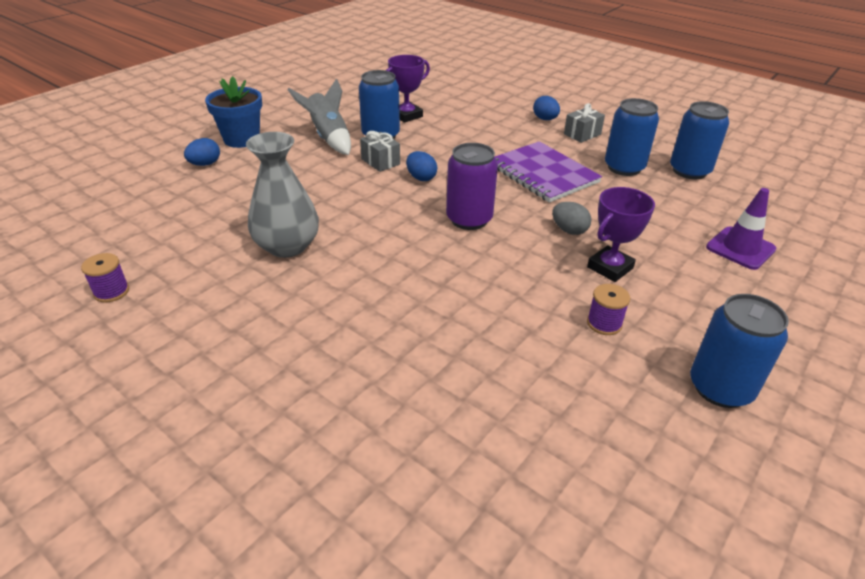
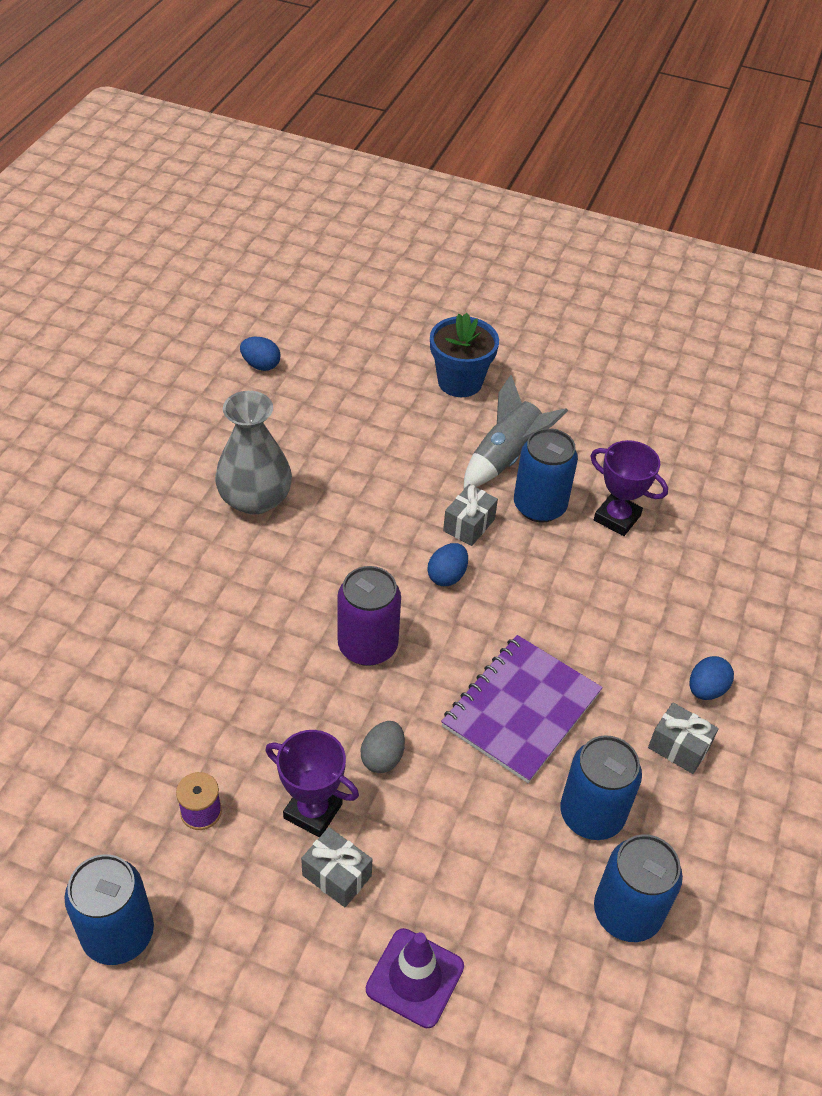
camera: 70 degrees right, 10 degrees up
(111, 292) = (146, 406): purple spool -> none
(205, 164) = (388, 375): blue egg -> blue egg (261, 365)
(664, 266) = (337, 875): none -> grey gift

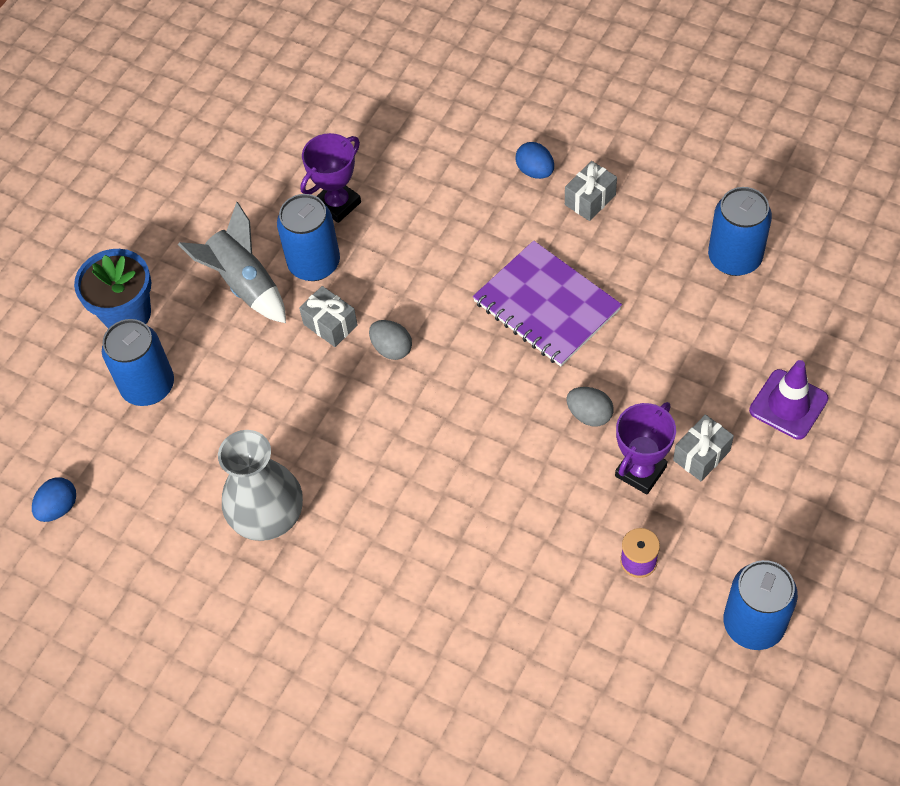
camera: 75 degrees left, 10 degrees up
(367, 646) = (468, 420): purple can -> none
(447, 576) = (391, 348): blue egg -> grey egg
(591, 814) = (650, 269): blue can -> blue can (148, 386)

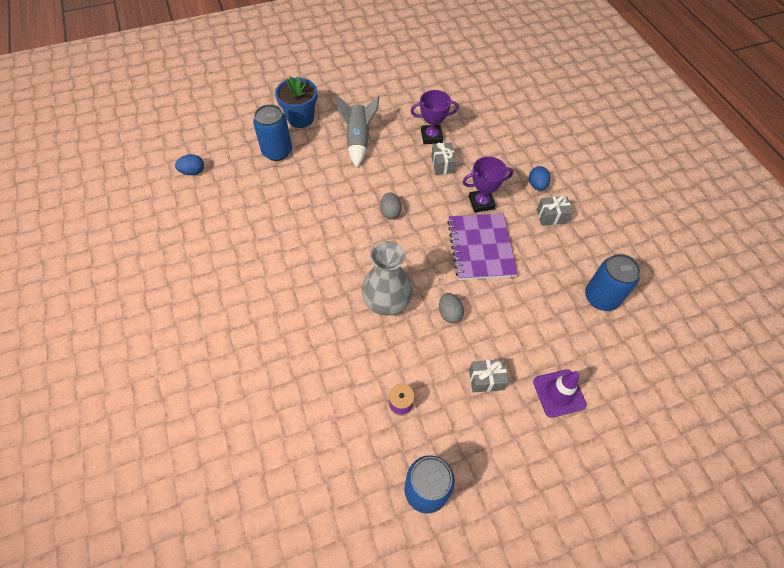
camera: 35 degrees right, 0 degrees up
(267, 515) = (264, 240): grey vase -> grey vase (387, 300)
(314, 263) = (395, 153): blue can -> none
(330, 324) = (375, 182): grey gift -> grey gift (442, 165)
(640, 471) = (447, 361): purple trophy -> purple trophy (481, 203)

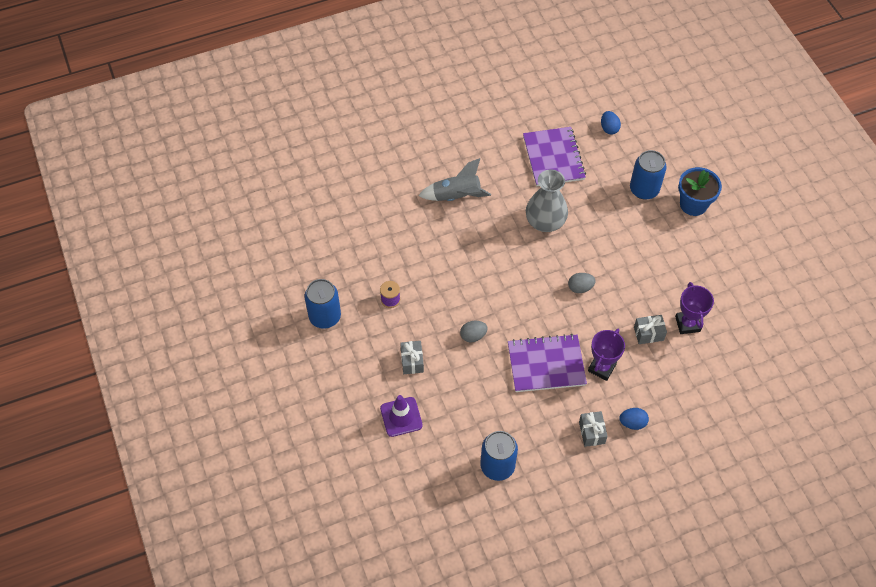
camera: 90 degrees right, 0 degrees up
(220, 223) = (553, 158): none -> purple notebook
(358, 140) = (670, 257): grey rocket -> grey rocket (456, 196)
(387, 300) = (483, 287): grey vase -> grey vase (545, 221)
(481, 203) = (602, 368): purple trophy -> purple trophy turned 45 degrees clockwise

